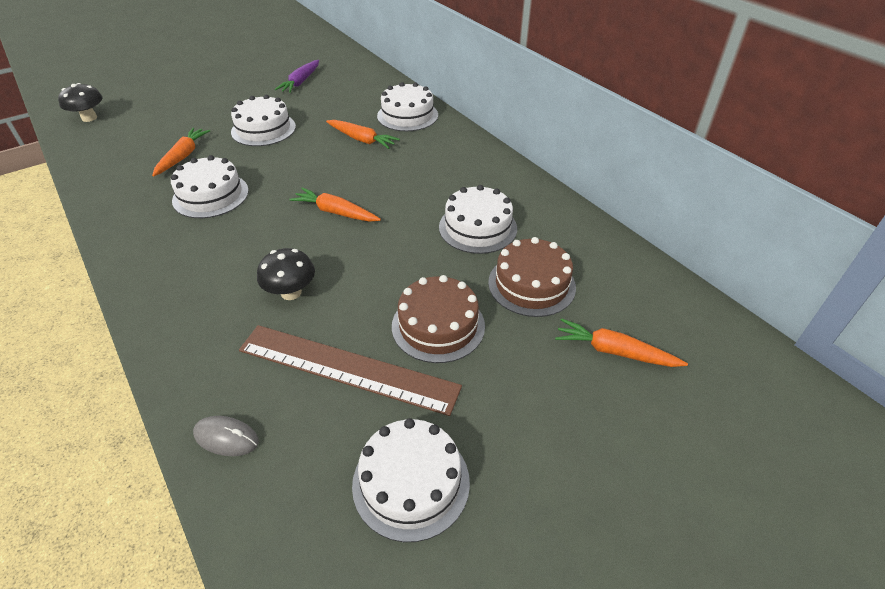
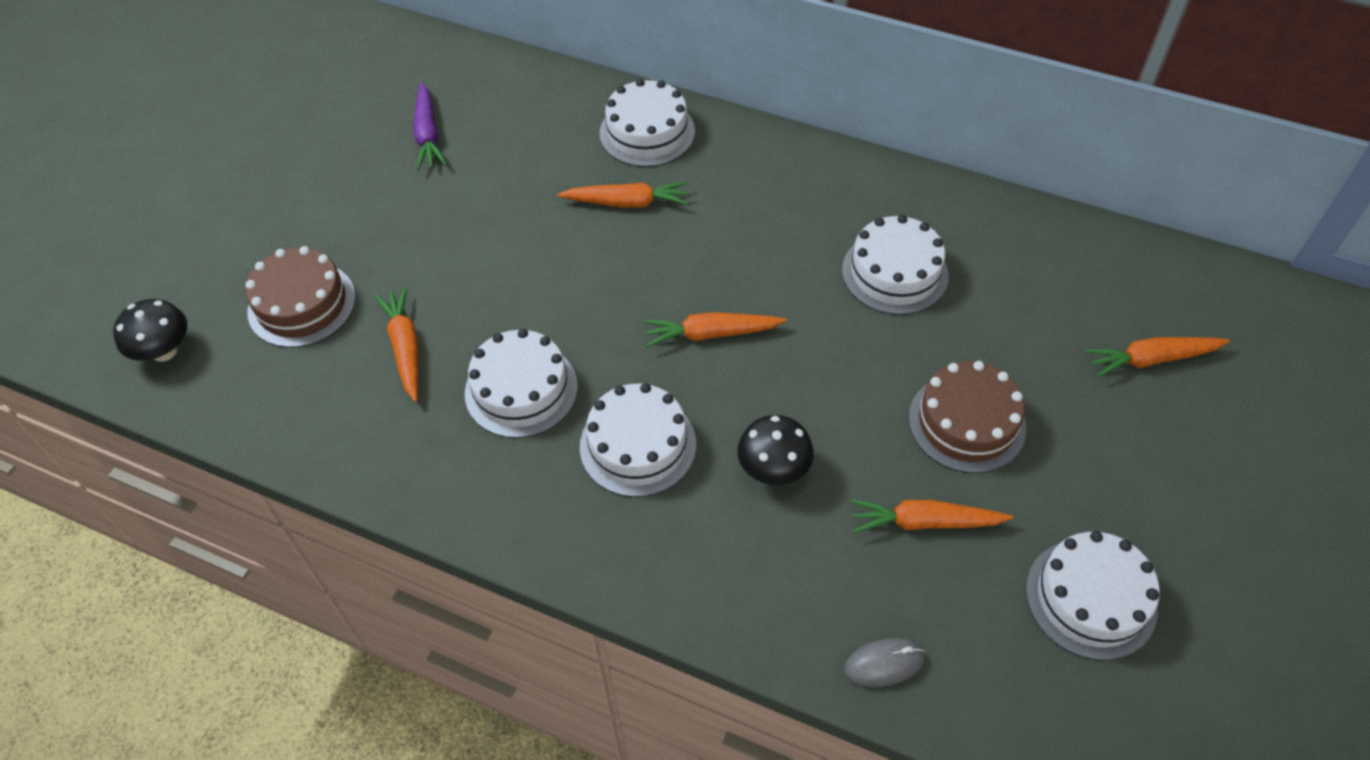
camera: 30 degrees left, 10 degrees up
(263, 129) = (469, 247): white cake -> white cake (638, 445)
(347, 368) = (924, 522): brown ruler -> orange carrot
(531, 284) = (1014, 320): brown cake -> brown cake (302, 304)

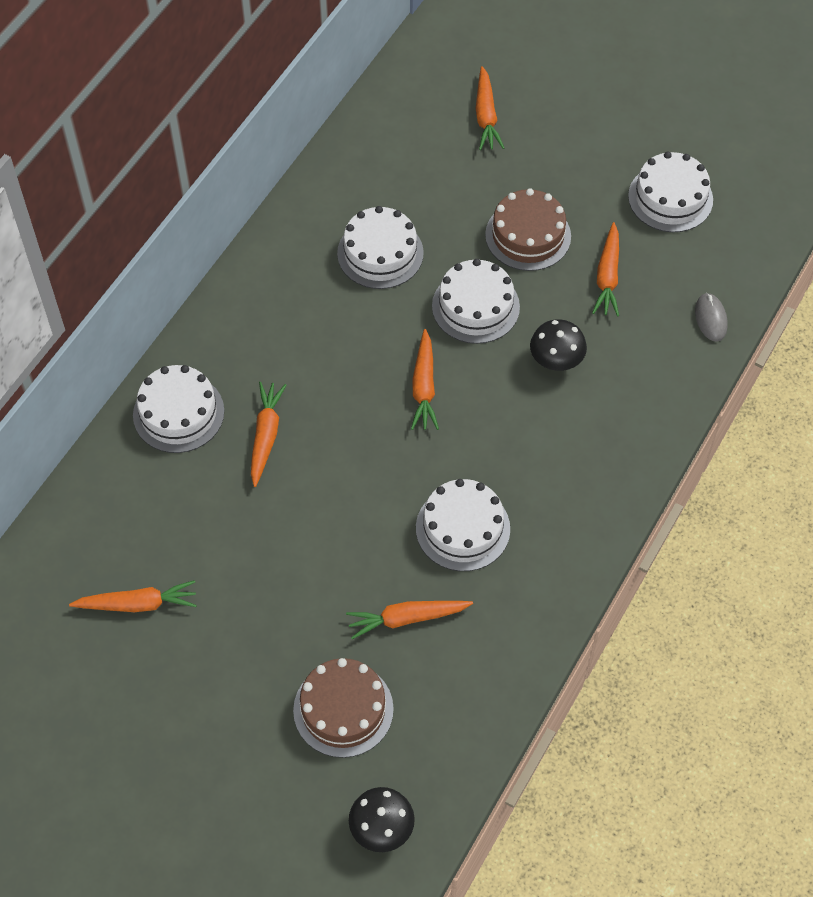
camera: 85 degrees left, 5 degrees up
(428, 134) = (138, 604): purple carrot -> orange carrot
(638, 445) = (526, 448): white cake -> white cake (475, 306)

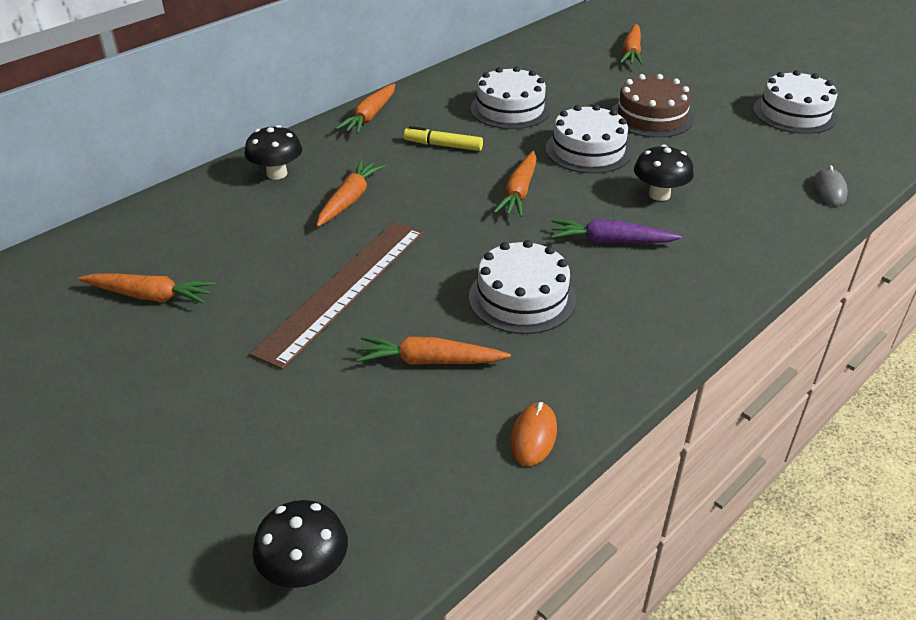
camera: 15 degrees right, 20 degrees down
(178, 413) = (277, 173): white cake -> black mushroom
(305, 555) = (343, 289): none -> brown ruler
(329, 331) = (443, 145): none -> yellow marker
(343, 709) = (318, 430): brown cake -> none
(508, 674) = (533, 436): none -> orange mouse
(523, 437) = (610, 241): none -> purple carrot
(607, 276) = (724, 150): orange carrot -> orange carrot (370, 116)

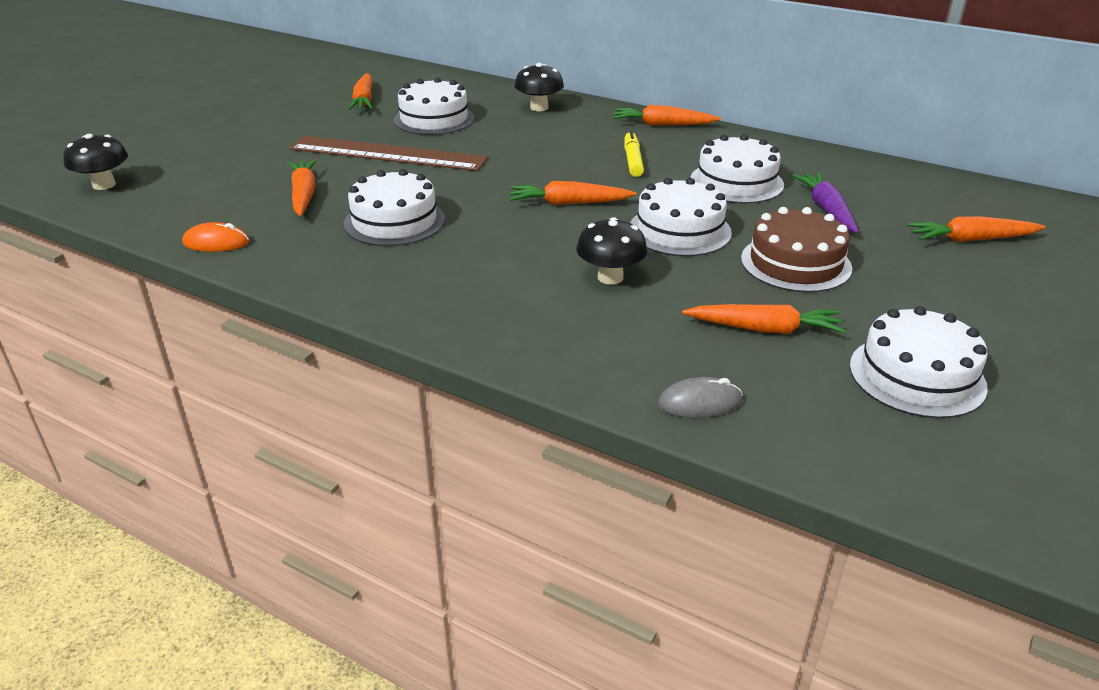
camera: 75 degrees right, 5 degrees down
(259, 246) = (434, 119): none -> white cake
(349, 200) = (514, 137): orange carrot -> orange carrot (764, 329)
(610, 241) = (502, 255): purple carrot -> purple carrot (826, 210)

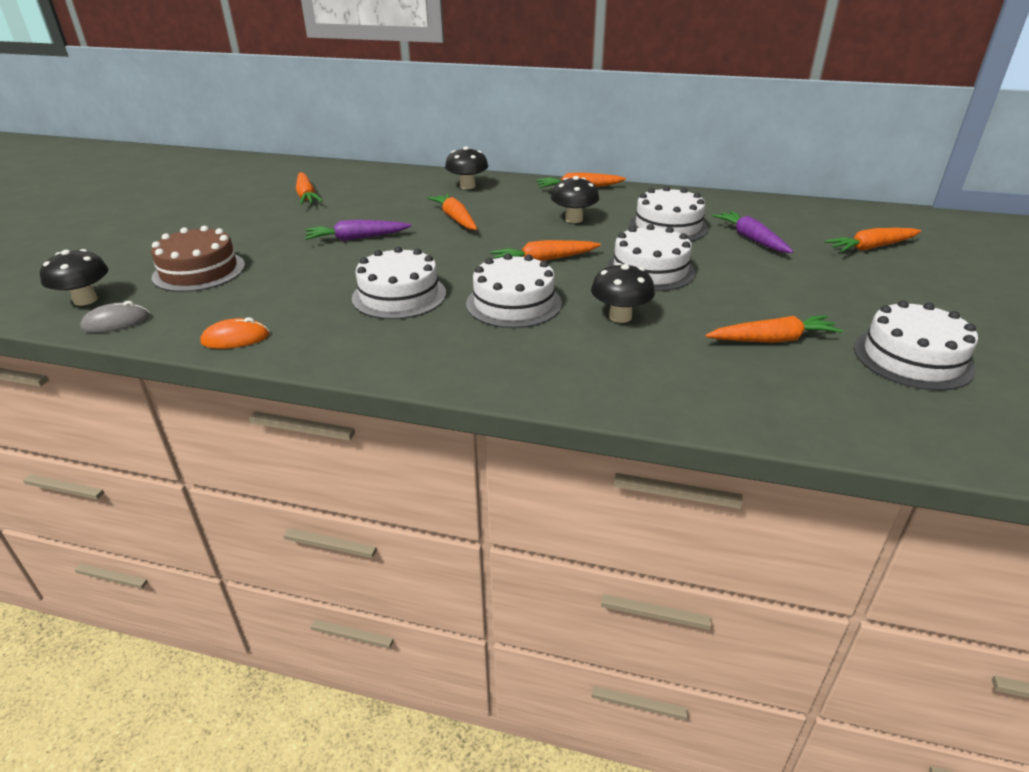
camera: 15 degrees left, 0 degrees up
(304, 195) = (298, 283): orange carrot -> orange carrot (455, 218)
(387, 154) = (356, 238): brown ruler -> purple carrot
(434, 119) = (381, 205): white cake -> white cake (514, 303)
(633, 160) = (574, 219): yellow marker -> black mushroom
(700, 403) = (766, 410): grey mouse -> grey mouse (116, 322)
(795, 263) = (758, 283): brown cake -> brown cake (199, 271)

